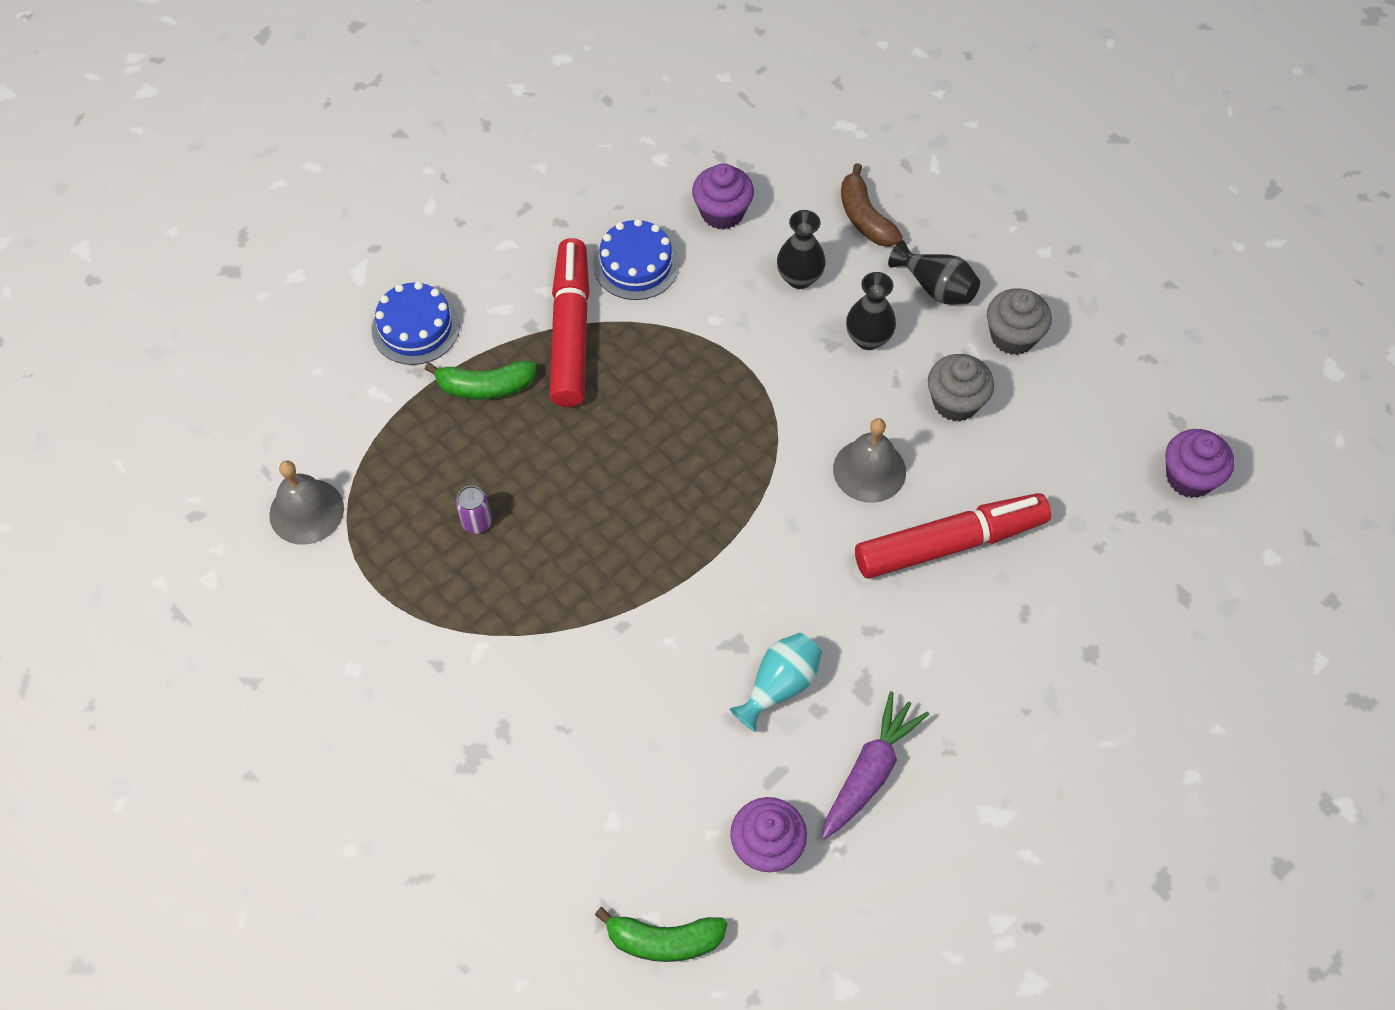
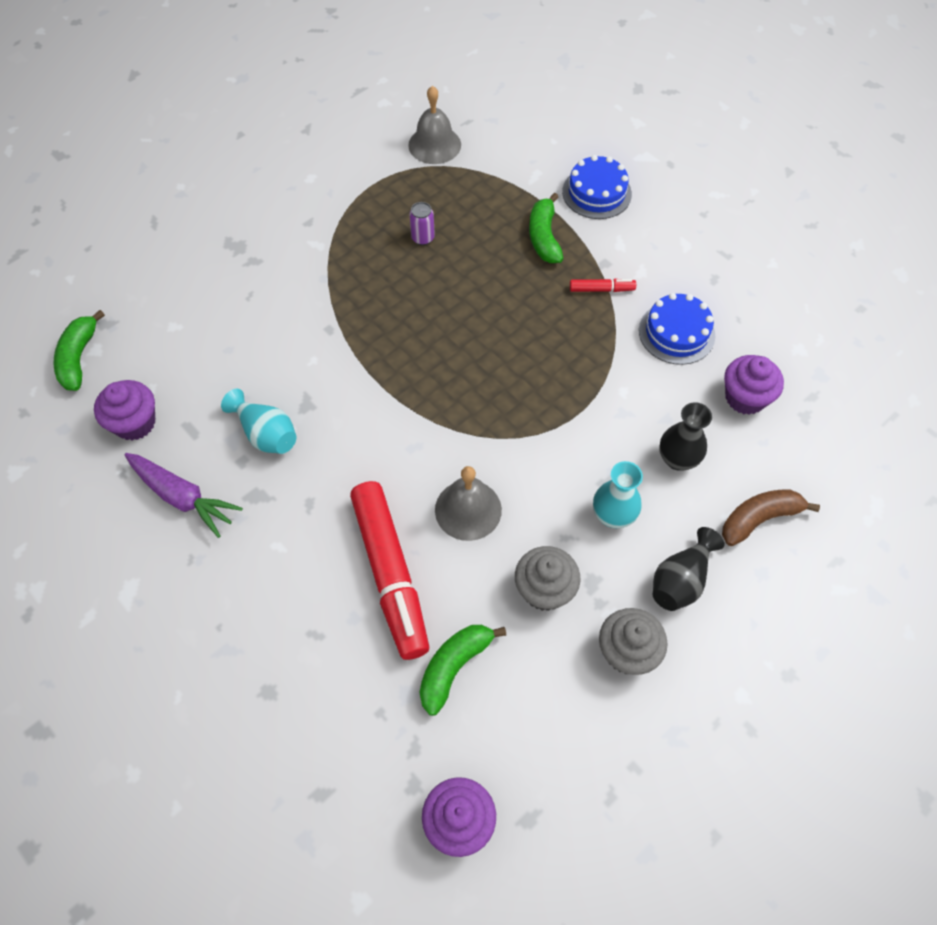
camera: 90 degrees right, 0 degrees up
(571, 331) = (601, 289): red marker -> red marker, size x0.42
(868, 338) = (613, 515): black vase -> turquoise vase
(1045, 482) = (454, 667): none -> green banana

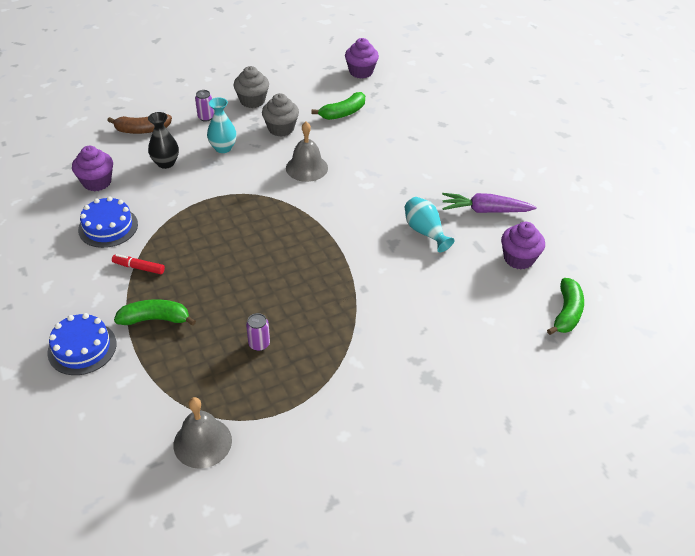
camera: 165 degrees left, 15 degrees down
(182, 497) = (485, 210): purple carrot -> purple carrot turned 45 degrees counterclockwise
(390, 574) = (364, 151): red marker -> none
(544, 237) = (155, 319): green banana -> green banana turned 105 degrees counterclockwise
(680, 580) = (206, 117): black vase -> purple can

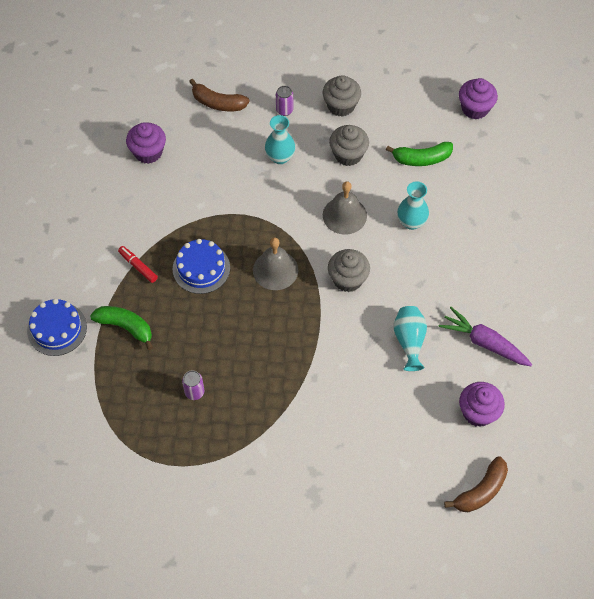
camera: 30 degrees right, 15 degrees up
(108, 227) = (134, 209): blue cake -> blue cake (201, 268)
(166, 163) = (218, 154): black vase -> none
(202, 442) = (104, 461): grey bell -> grey bell (275, 270)
(341, 209) = (348, 279): none -> grey cupcake
(365, 154) = (411, 222): none -> turquoise vase
(566, 313) = (481, 491): green banana -> brown banana

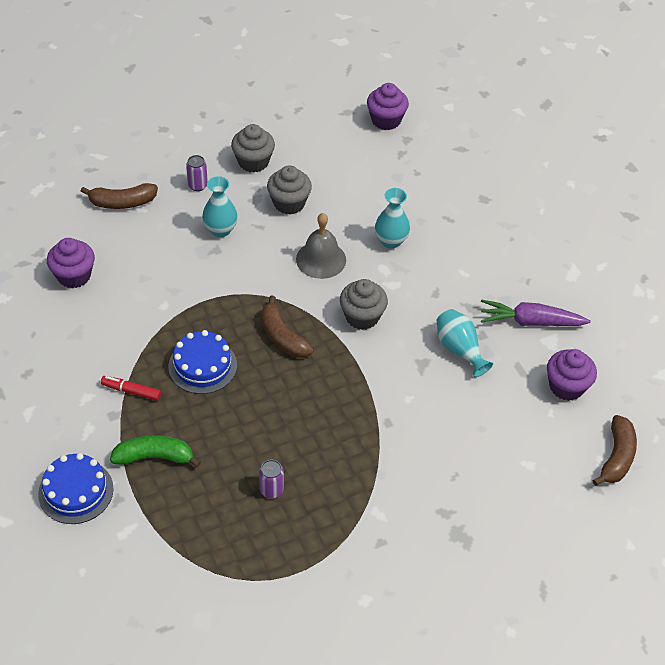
camera: 30 degrees left, 10 degrees down
(275, 270) = (282, 337): grey bell -> brown banana
(421, 159) = (364, 181): green banana -> none

